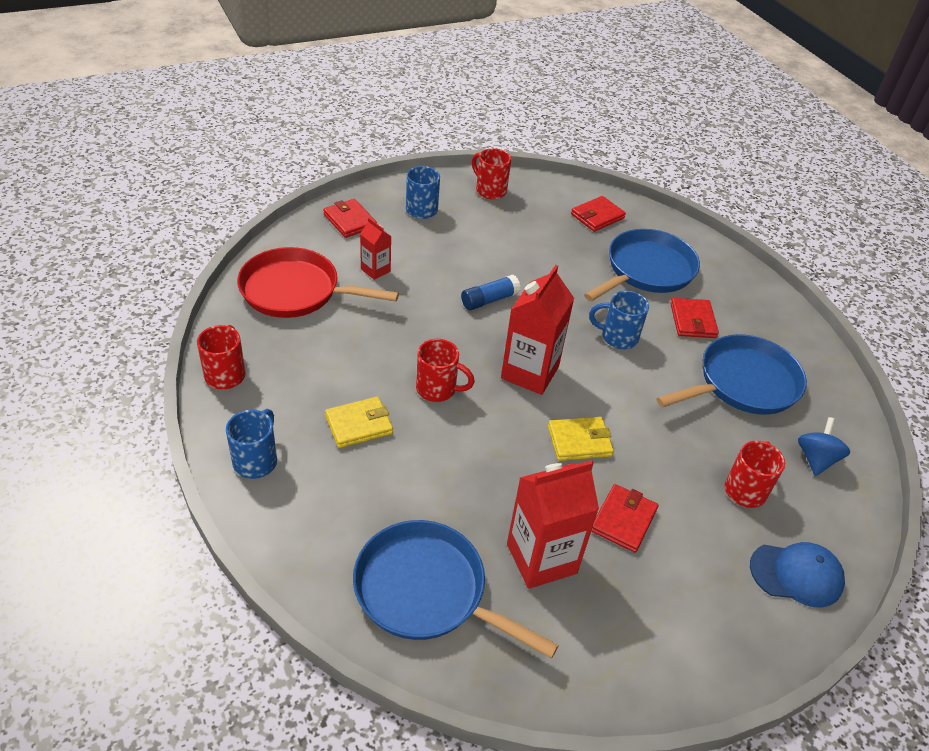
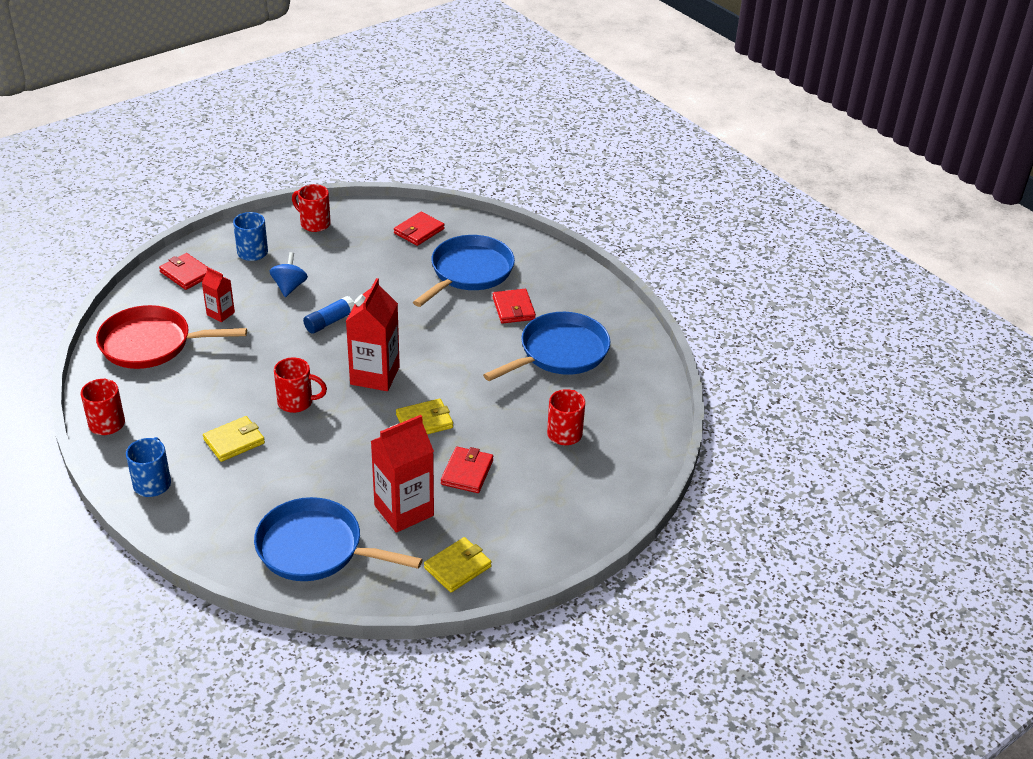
camera: 10 degrees left, 5 degrees down
(599, 658) = (457, 567): none -> yellow wallet
(618, 337) = (448, 334): blue mug -> none
(796, 574) = (607, 485): blue cap -> none
(816, 459) = (622, 400): blue spinning top -> blue spinning top (289, 287)

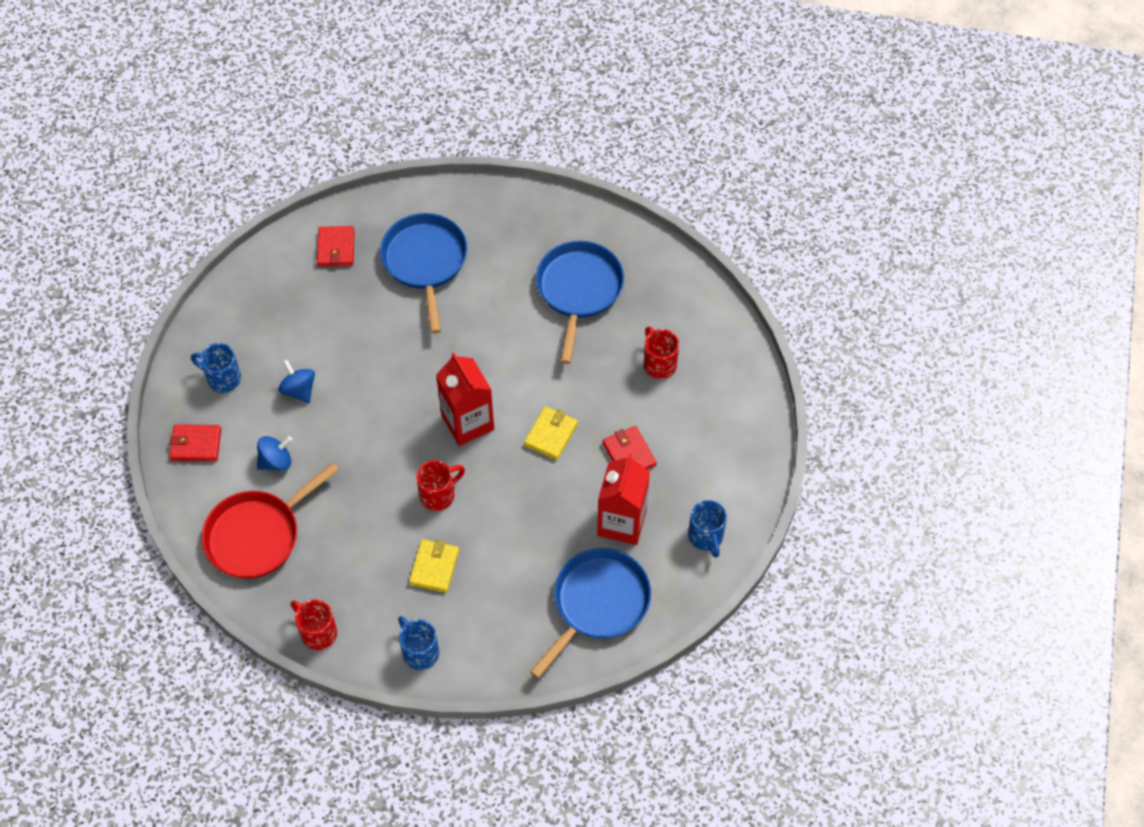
camera: 40 degrees left, 20 degrees up
(220, 314) = (276, 461): red carton -> blue spinning top
(314, 224) = (238, 307): red mug -> none
(316, 548) = (598, 603): blue pan -> blue pan turned 150 degrees clockwise
(330, 322) = (373, 399): blue glue stick -> none
(457, 567) = (706, 537): yellow wallet -> blue mug
(513, 309) = (499, 273): red wallet -> none

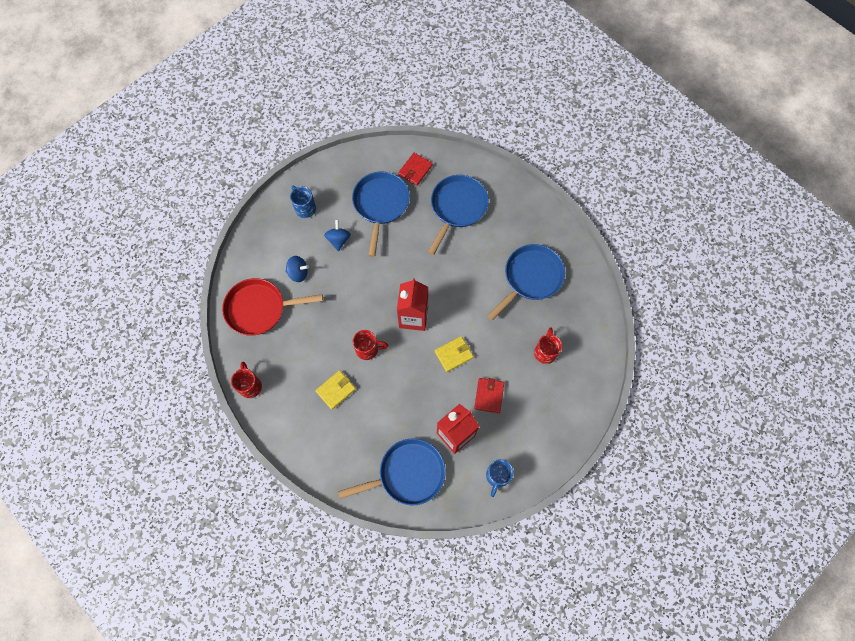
camera: 35 degrees right, 10 degrees up
(196, 444) = (265, 237): red wallet -> none
(322, 316) = (380, 205): none -> blue pan
(419, 652) = (293, 434): blue mug -> none

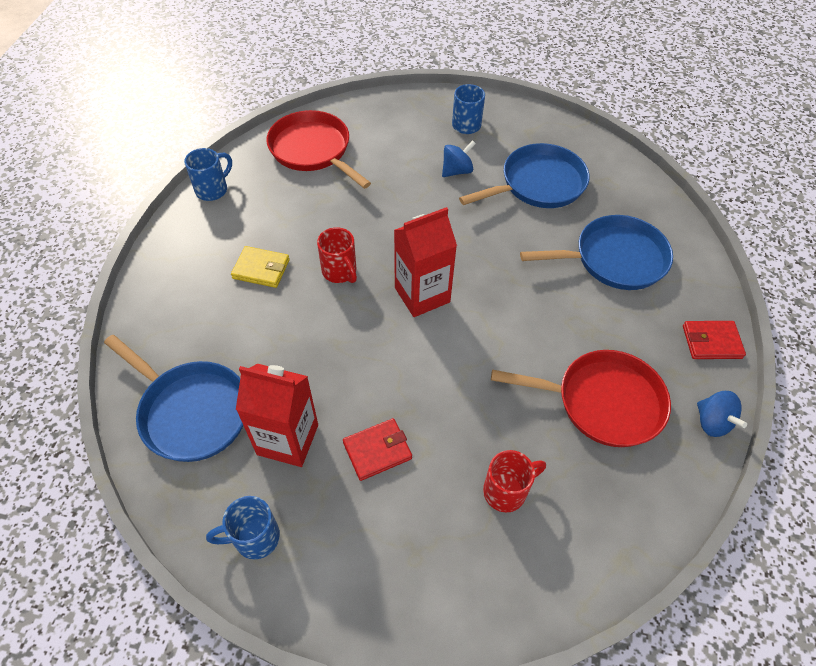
camera: 55 degrees right, 15 degrees down
(250, 386) = (213, 189): red mug -> blue mug
(298, 273) = (384, 159): blue spinning top -> blue spinning top (712, 422)
(415, 170) = (616, 191): red wallet -> red wallet (711, 342)
(453, 354) = (406, 370): yellow wallet -> none
(530, 278) = (602, 402): blue pan -> red pan

